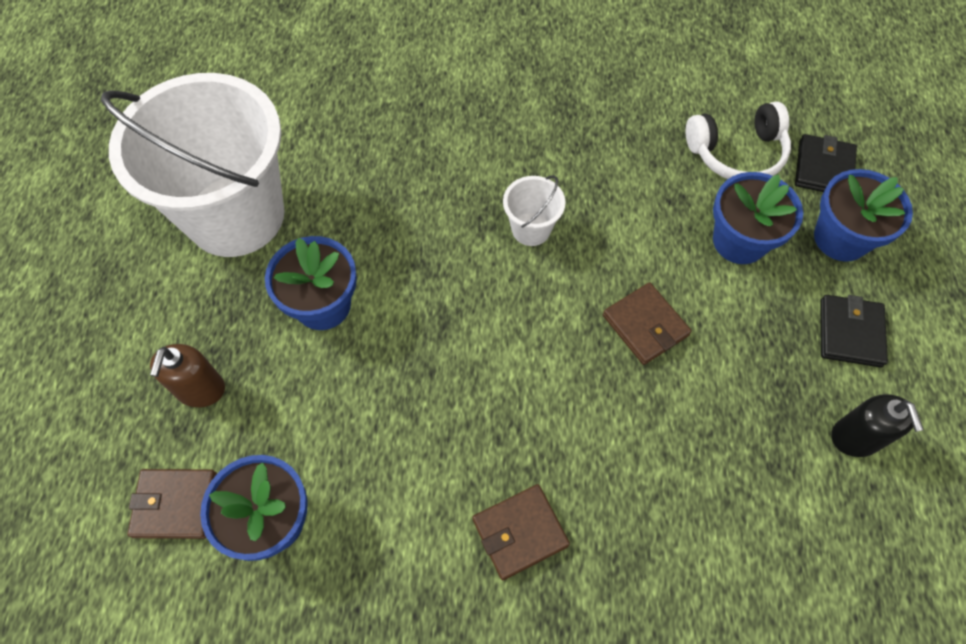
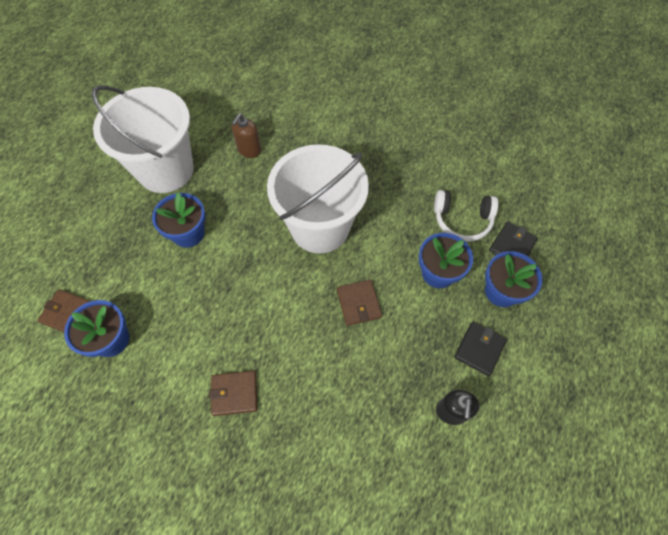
camera: 20 degrees right, 0 degrees up
(200, 389) = (107, 258): brown soap dispenser -> brown soap dispenser (249, 150)
(531, 229) = (320, 227): white bucket -> white bucket, size x2.49

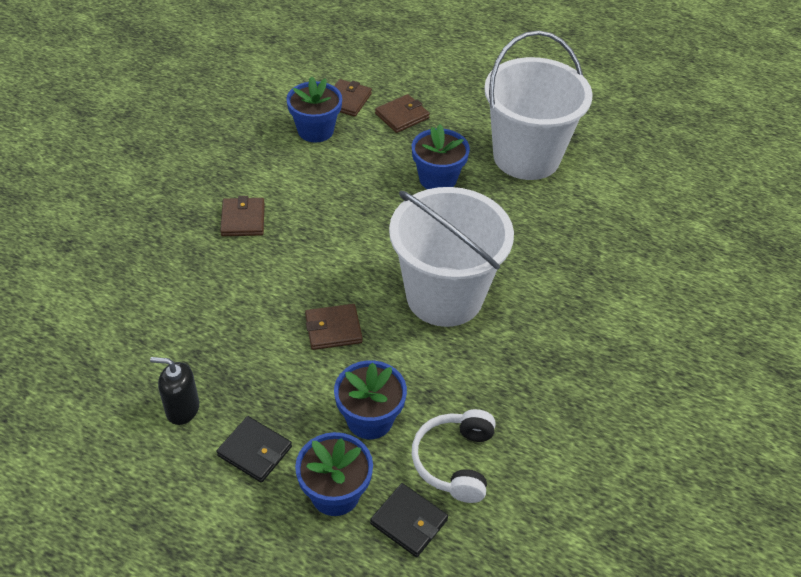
camera: 90 degrees right, 15 degrees down
(100, 263) = (402, 116): none -> brown wallet
(249, 150) = (564, 229): brown soap dispenser -> none

